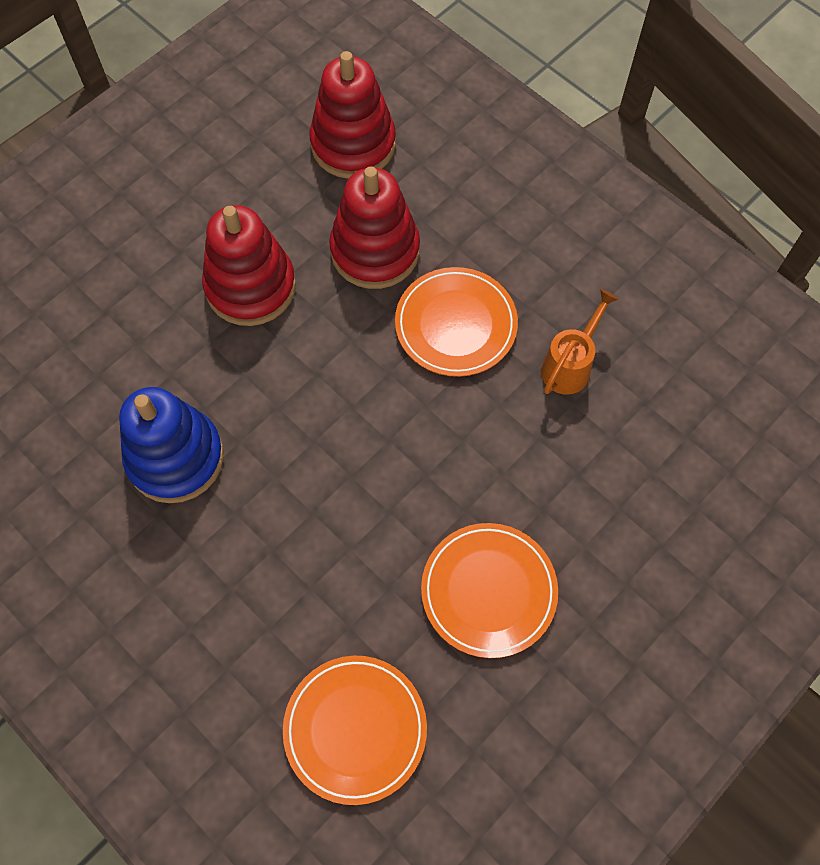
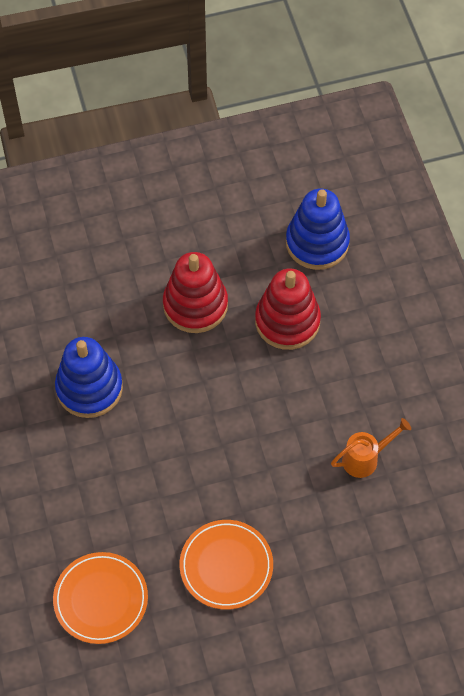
camera: 30 degrees right, 5 degrees down
(353, 144) = (317, 243): red stacking toy -> blue stacking toy
(456, 324) = (309, 395): orange plate -> none

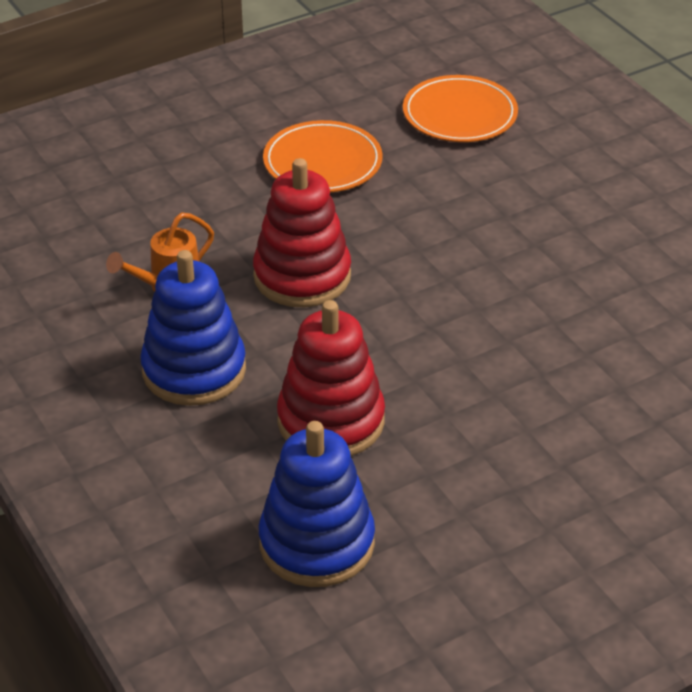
camera: 165 degrees right, 20 degrees down
(89, 388) = (587, 290): blue stacking toy -> blue stacking toy (194, 370)
(195, 305) = (484, 414): red stacking toy -> red stacking toy (302, 276)

